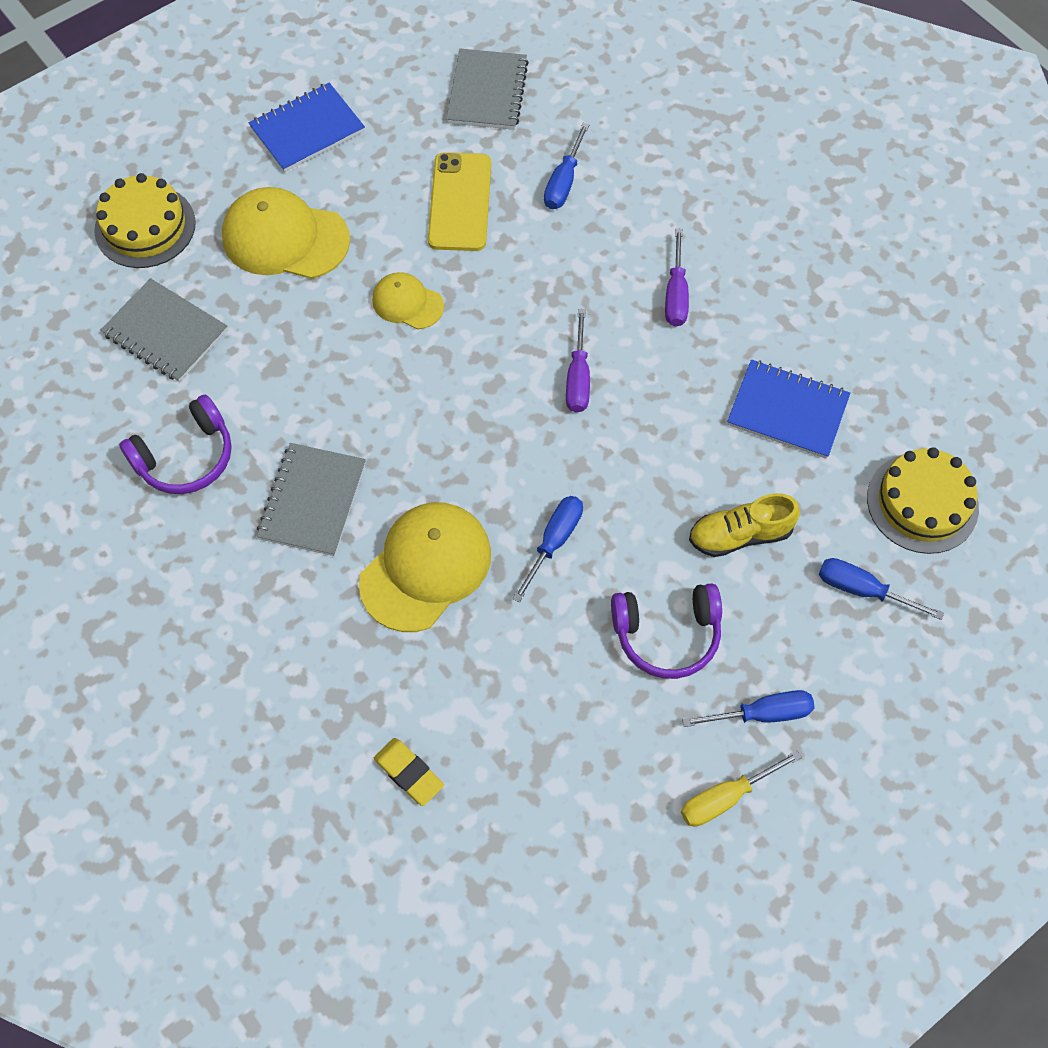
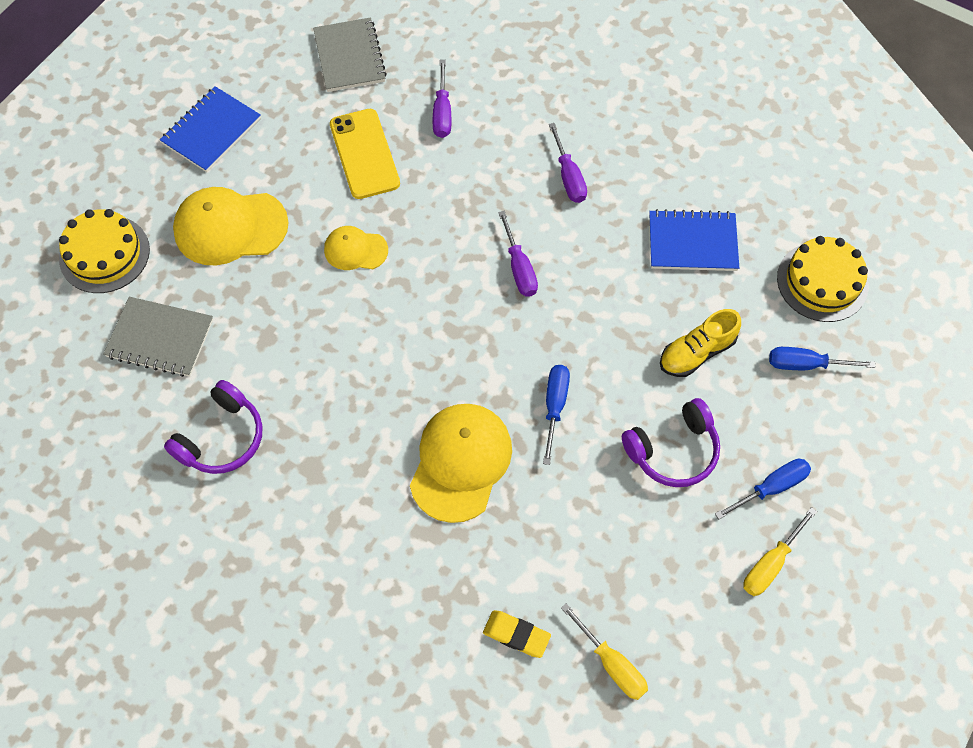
camera: 20 degrees left, 0 degrees up
(313, 501) = (345, 439): grey notebook -> none
(500, 843) = (612, 664): none -> yellow screwdriver
(563, 183) = (442, 113): blue screwdriver -> purple screwdriver

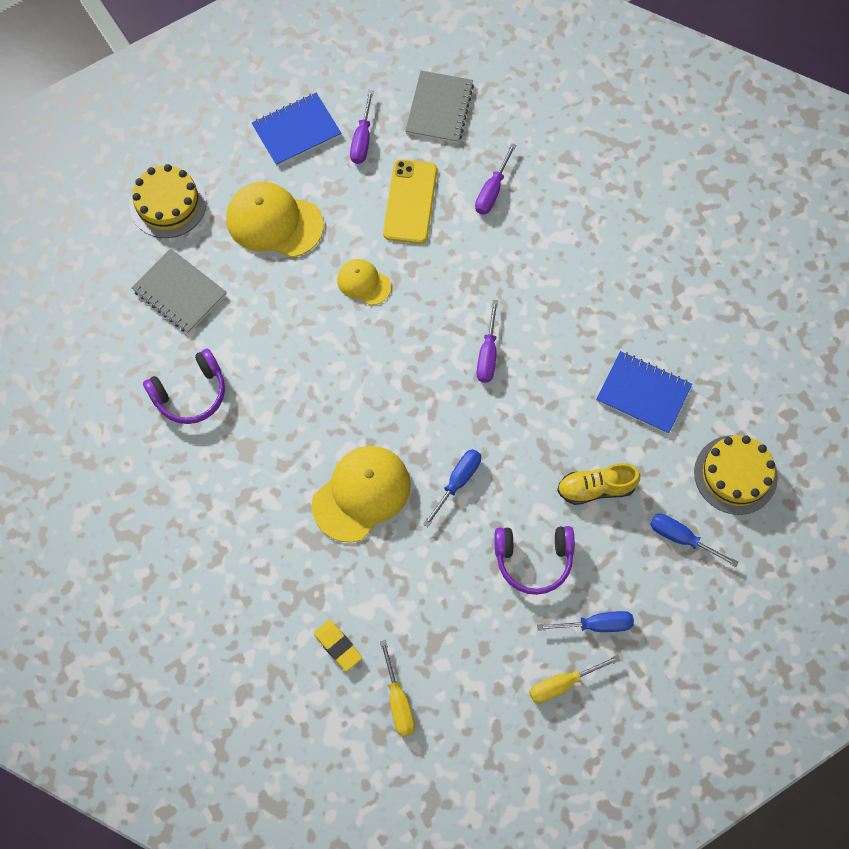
camera: 25 degrees right, 5 degrees up
(569, 177) = (569, 292): purple screwdriver -> purple screwdriver (362, 140)

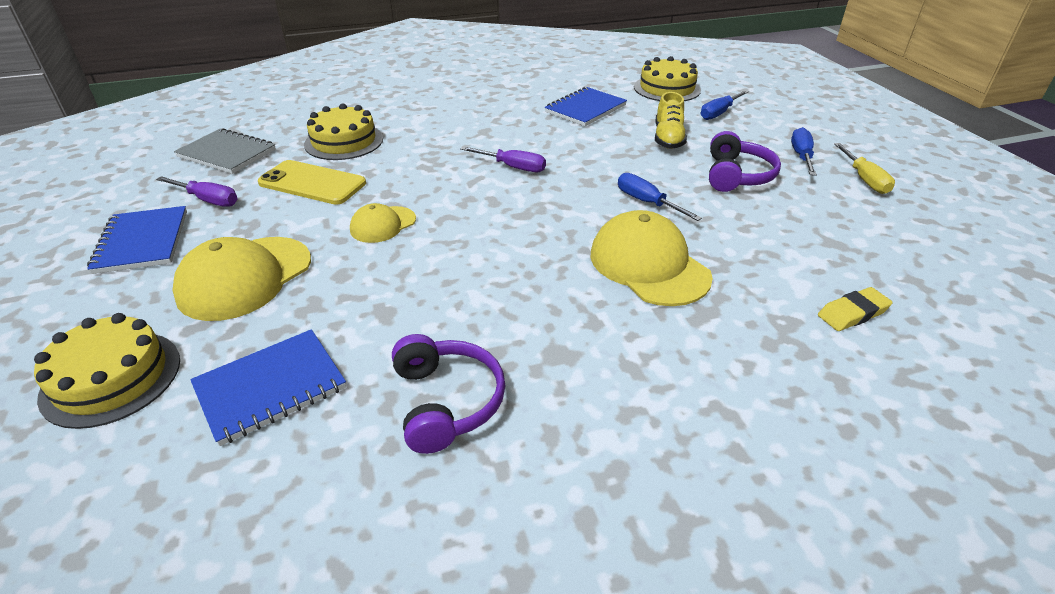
camera: 75 degrees left, 30 degrees down
(180, 292) = (270, 387): grey notebook -> blue notebook
(398, 702) = (914, 277): yellow screwdriver -> none
(492, 191) = (344, 141): purple screwdriver -> yellow cake

